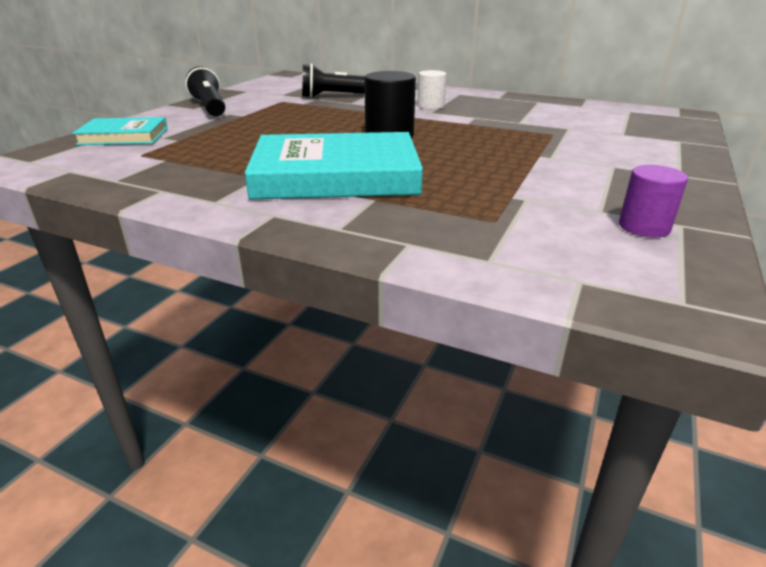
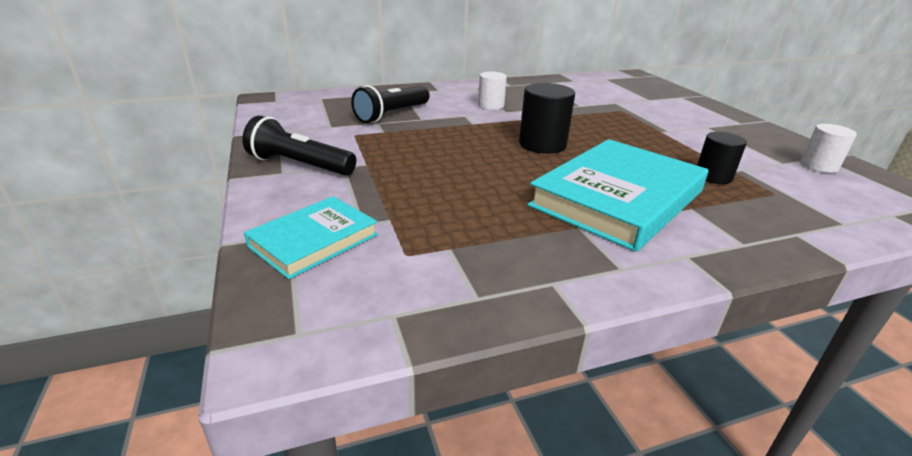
camera: 45 degrees left, 0 degrees up
(472, 192) = (713, 176): none -> black cylinder
(644, 227) = (819, 166): purple cylinder -> white cylinder

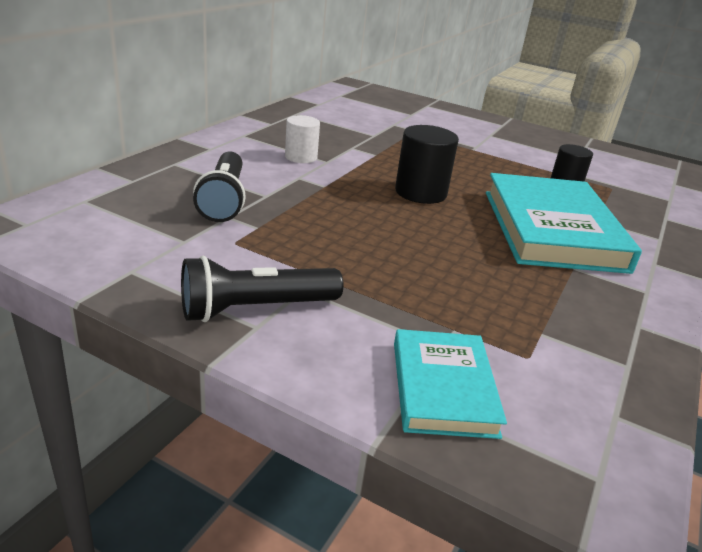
camera: 45 degrees left, 0 degrees up
(819, 166) = (595, 154): white cylinder -> none

